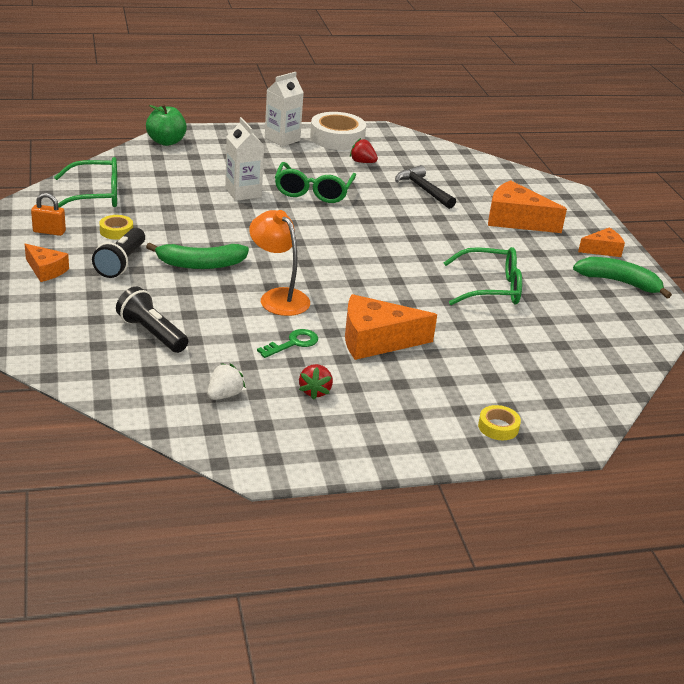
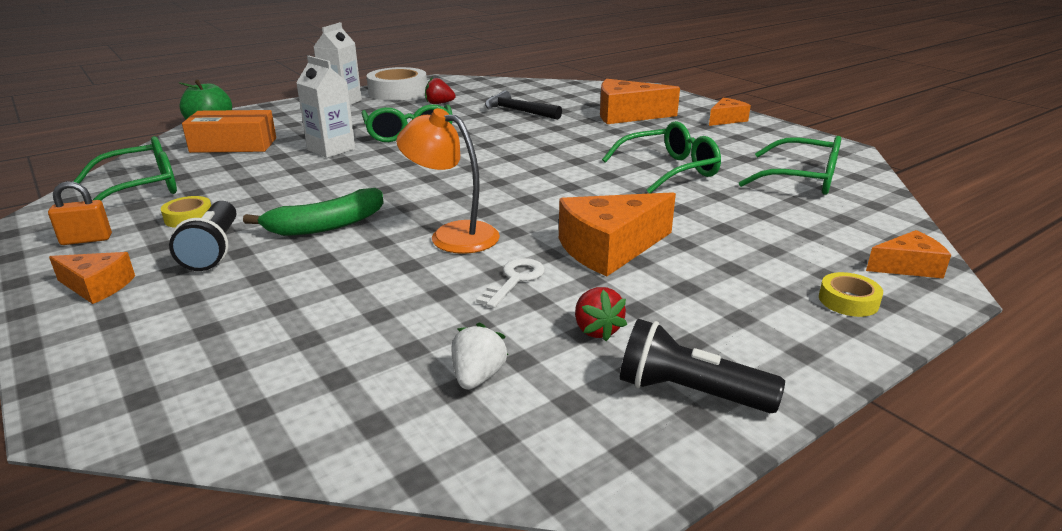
camera: 20 degrees left, 5 degrees down
(152, 333) = (309, 324): black flashlight -> black flashlight (689, 392)
(174, 168) = (233, 145): none -> orange box
(293, 343) = (515, 280): green key -> white key
(574, 420) = (907, 267): none -> orange cheese
(590, 328) = (801, 179): none -> green glasses
(619, 282) = (773, 139): green banana -> none

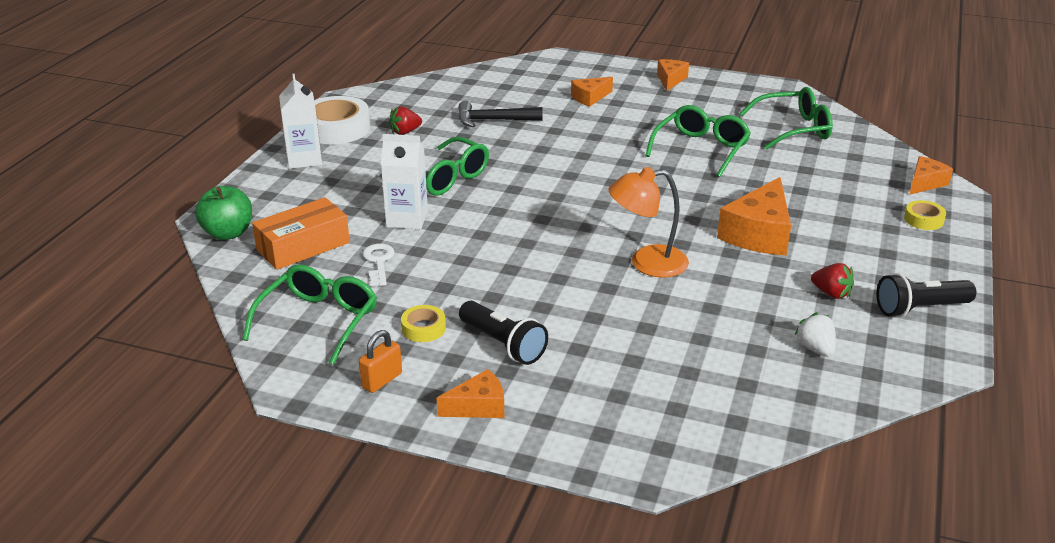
camera: 35 degrees left, 5 degrees up
(326, 225) = (546, 291): green banana -> none
(515, 280) = (740, 280): white key -> white key (378, 262)
(627, 115) = (590, 98): orange cheese -> orange cheese, size x0.57

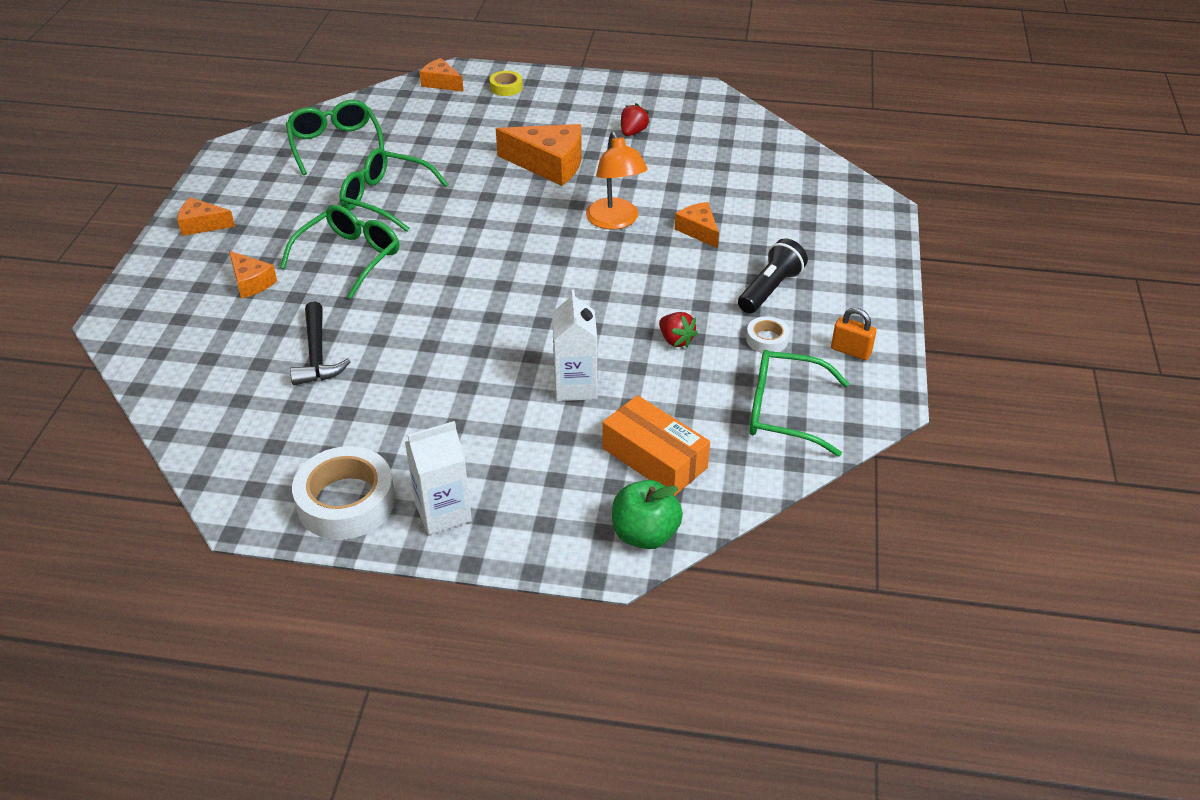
camera: 100 degrees left, 10 degrees up
(378, 262) = (667, 391): white key -> none
(405, 132) = (354, 429): red strawberry -> red strawberry (676, 340)
(423, 328) = (767, 339): yellow tape -> white tape
(443, 178) = (475, 374): green glasses -> green glasses (349, 257)
(478, 406) = (856, 292): orange cheese -> orange cheese (698, 230)
(815, 348) = (709, 140): white strawberry -> none
(920, 308) = (640, 97): black flashlight -> none

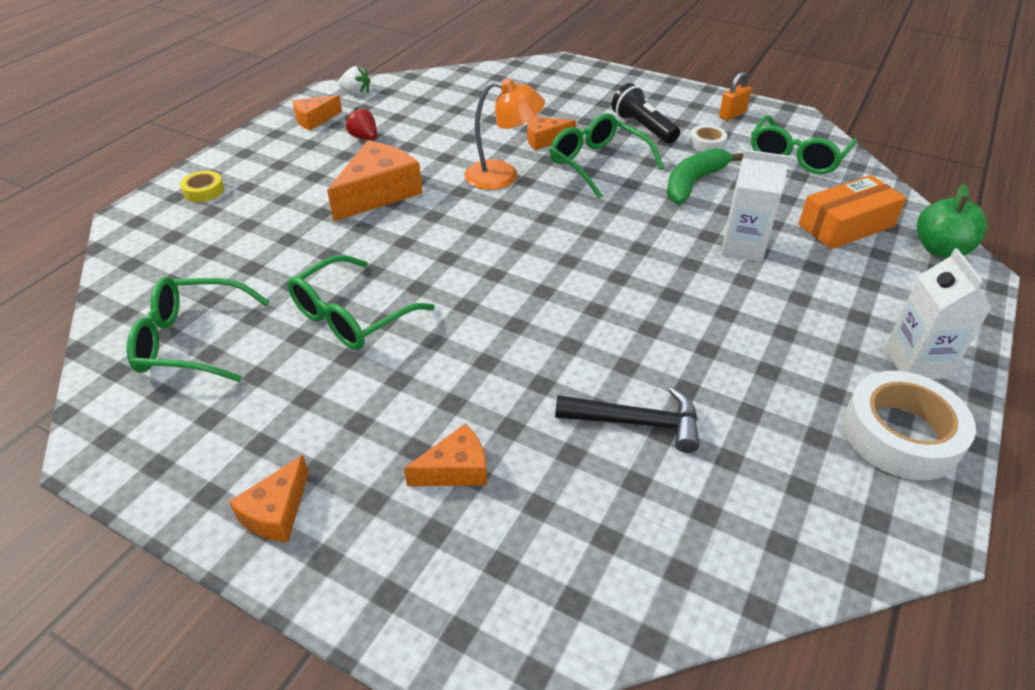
camera: 70 degrees left, 0 degrees up
(349, 257) = (454, 365): green glasses -> green glasses (598, 164)
(441, 83) = (142, 232): orange cheese -> orange cheese (314, 119)
(676, 340) = (693, 183): red strawberry -> green banana
(711, 104) = (356, 93): none -> white strawberry

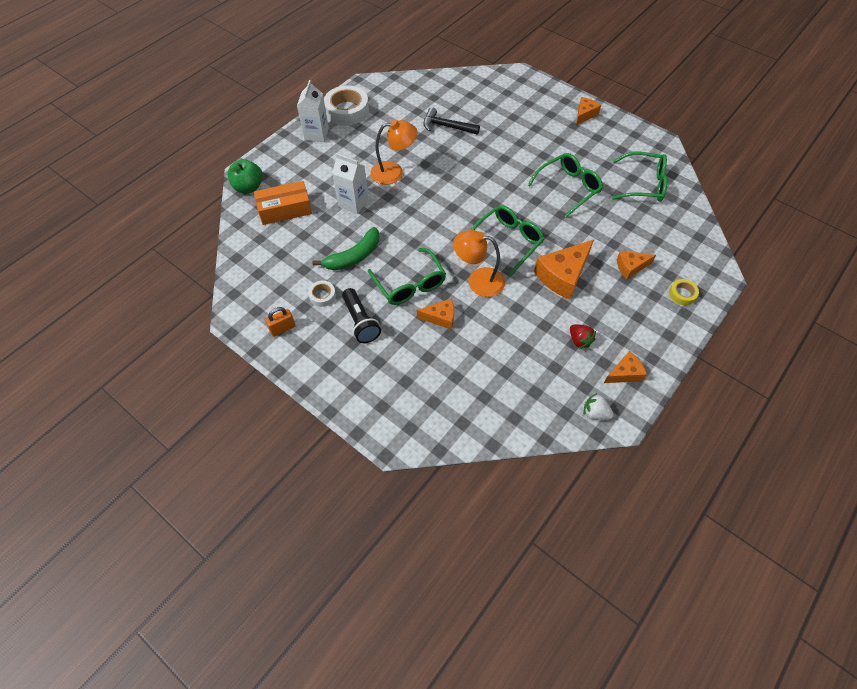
camera: 170 degrees left, 15 degrees up
(456, 469) = (520, 119): orange cheese -> orange cheese (630, 267)
(702, 304) = (394, 172): none -> orange lamp
(797, 156) = (268, 272): green glasses -> green glasses (508, 241)

